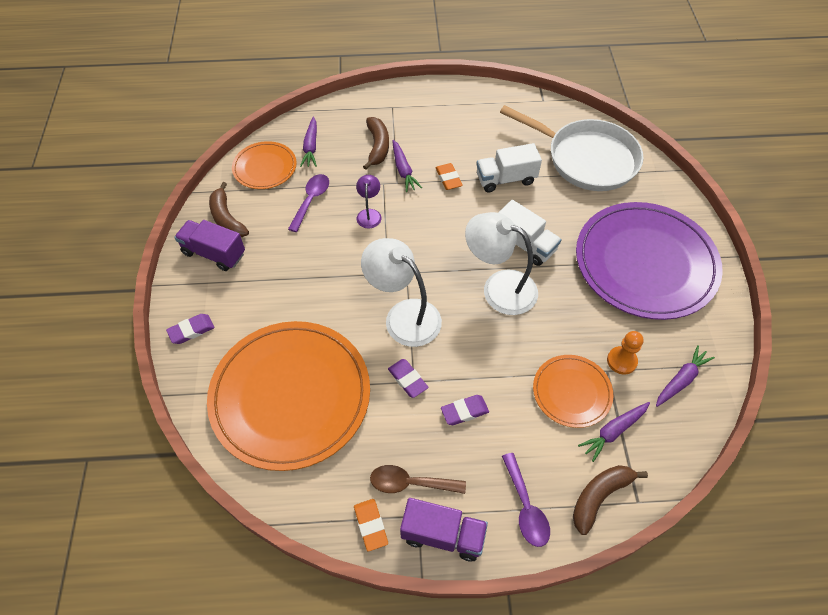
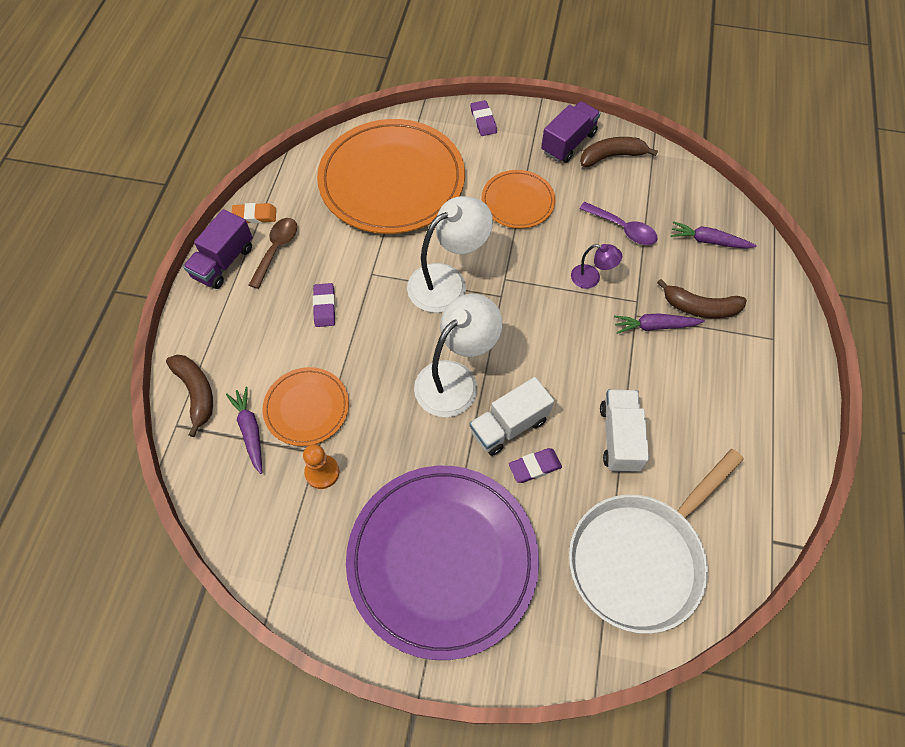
camera: 105 degrees right, 5 degrees up
(265, 167) = (681, 195): orange plate -> orange plate (517, 201)
(408, 379) = (375, 269): purple eraser -> purple eraser (534, 467)
(448, 178) = (632, 371): orange eraser -> none
(525, 507) = (216, 329): purple spoon -> none
(681, 380) = (276, 527): purple carrot -> none

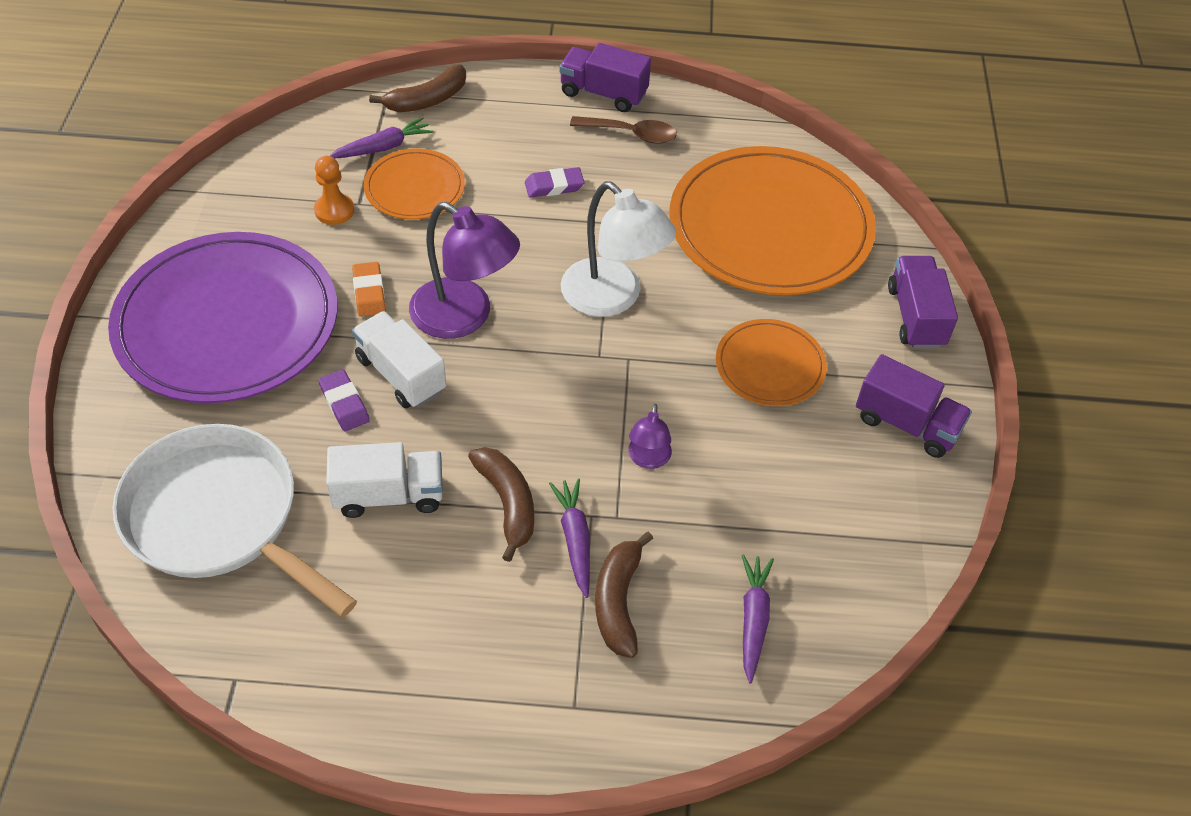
camera: 80 degrees right, 10 degrees down
(254, 216) = (678, 108): orange eraser -> orange eraser (369, 292)
(455, 379) = (464, 317): white lamp -> purple lamp
(483, 121) = (916, 316): purple eraser -> purple truck
(612, 156) = (896, 483): brown banana -> brown banana (508, 503)
(623, 229) = (750, 499): purple spoon -> none

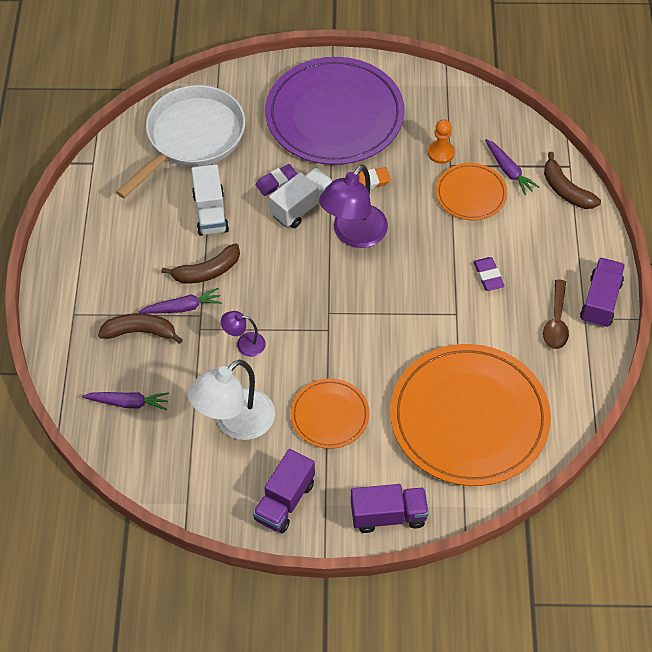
camera: 90 degrees right, 5 degrees up
(612, 298) = (382, 318): white lamp -> white lamp (235, 423)

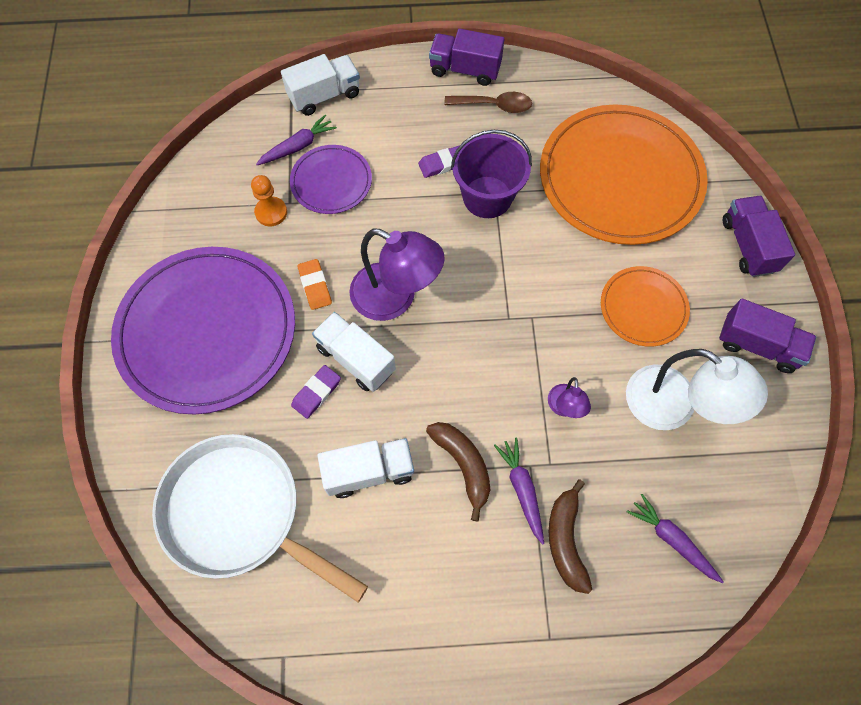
camera: 95 degrees left, 10 degrees up
(128, 403) = (672, 540): purple carrot -> purple carrot turned 45 degrees counterclockwise
(276, 182) = (316, 393): purple eraser -> purple eraser turned 75 degrees clockwise
(451, 307) = (487, 197): none -> purple bucket
(471, 194) = (331, 181): orange plate -> purple plate
(565, 190) = (324, 96): brown banana -> white truck

